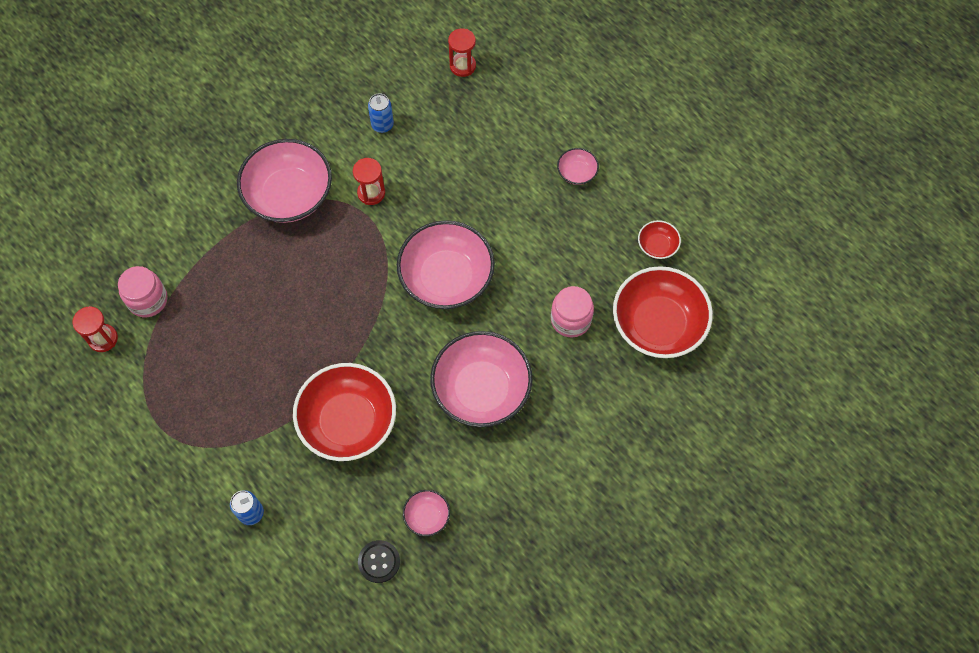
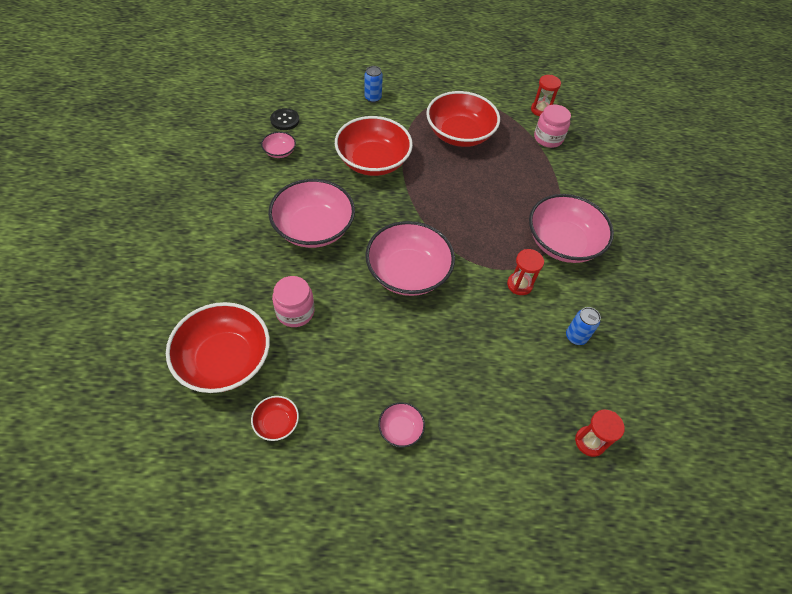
camera: 130 degrees right, 10 degrees down
(224, 381) = (459, 134): none -> red bowl

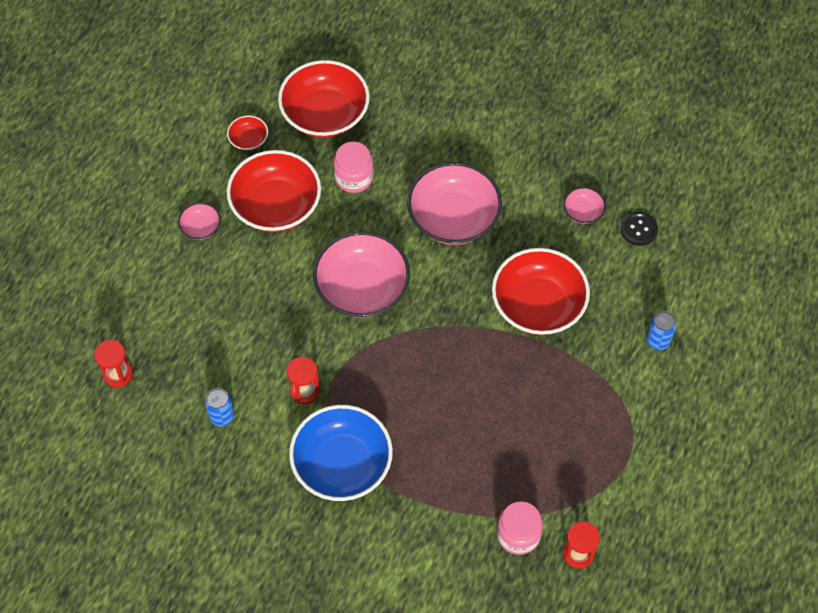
camera: 115 degrees right, 5 degrees up
(459, 134) = (558, 422): red bowl -> red bowl (276, 205)
(562, 242) = (342, 464): pink bowl -> blue bowl

